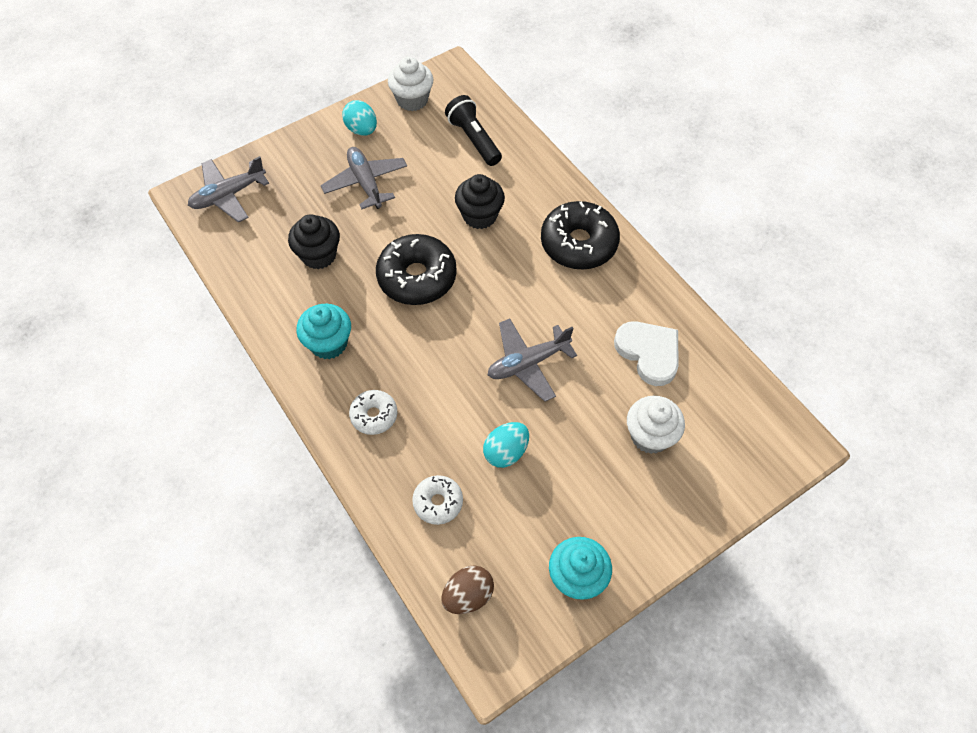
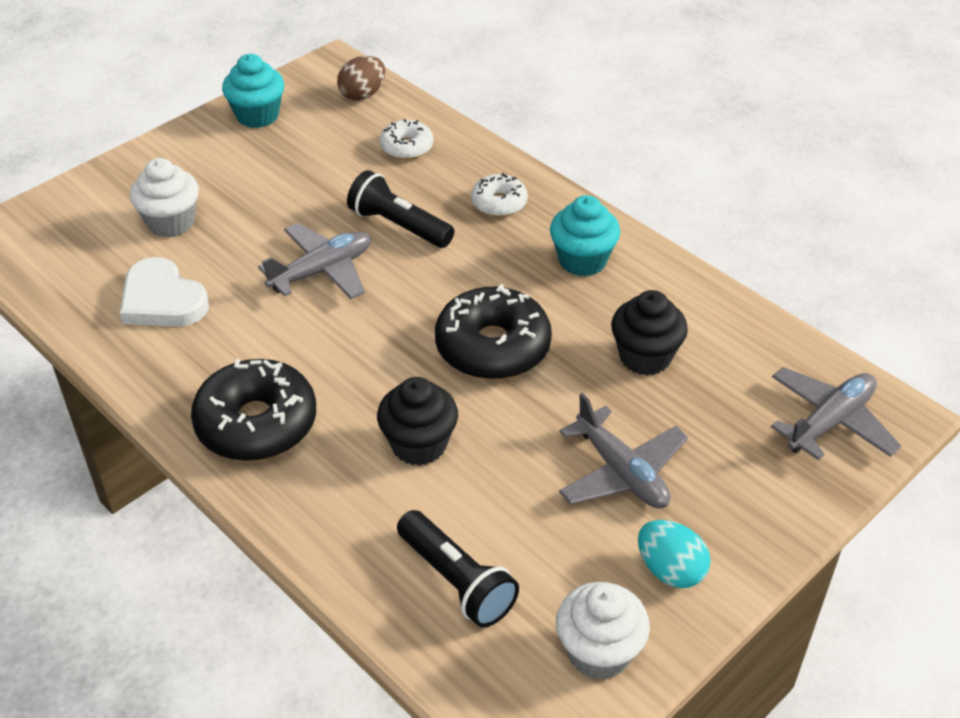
camera: 170 degrees right, 15 degrees down
(462, 402) = (398, 226): none -> black flashlight
(506, 452) = (339, 191): turquoise egg -> none

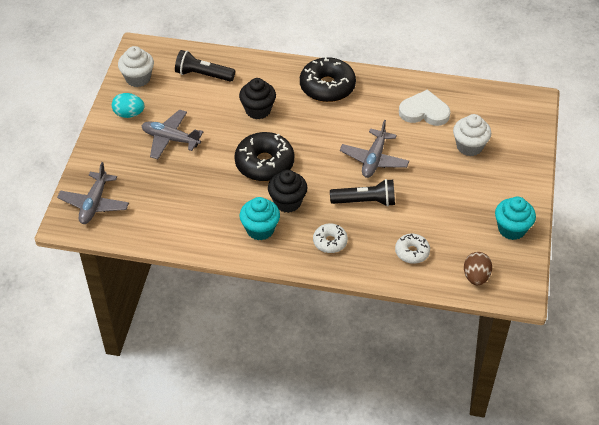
camera: 145 degrees right, 5 degrees up
(645, 357) = (194, 193): black cupcake -> black cupcake (287, 202)

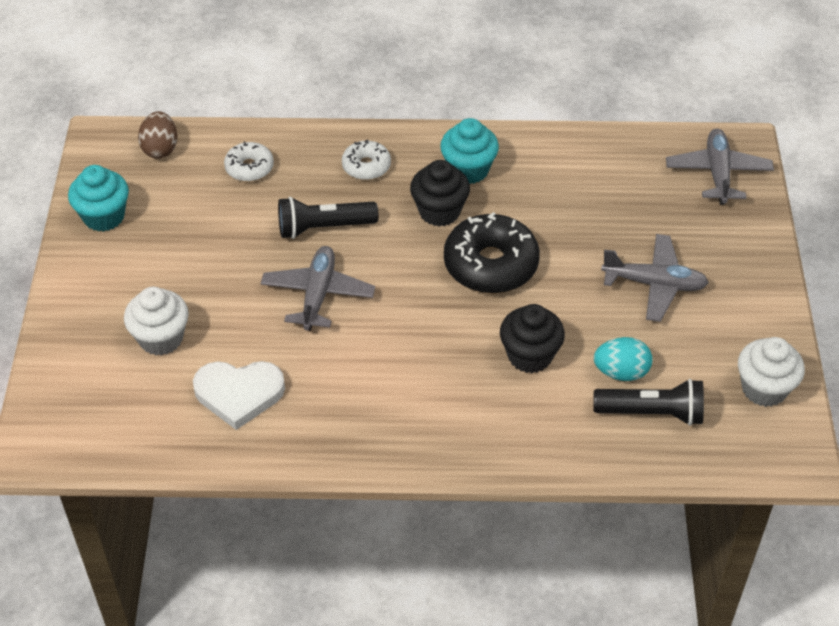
camera: 170 degrees right, 0 degrees up
(129, 114) = (743, 318): turquoise egg -> turquoise egg (621, 372)
(327, 87) = (419, 420): black donut -> none

